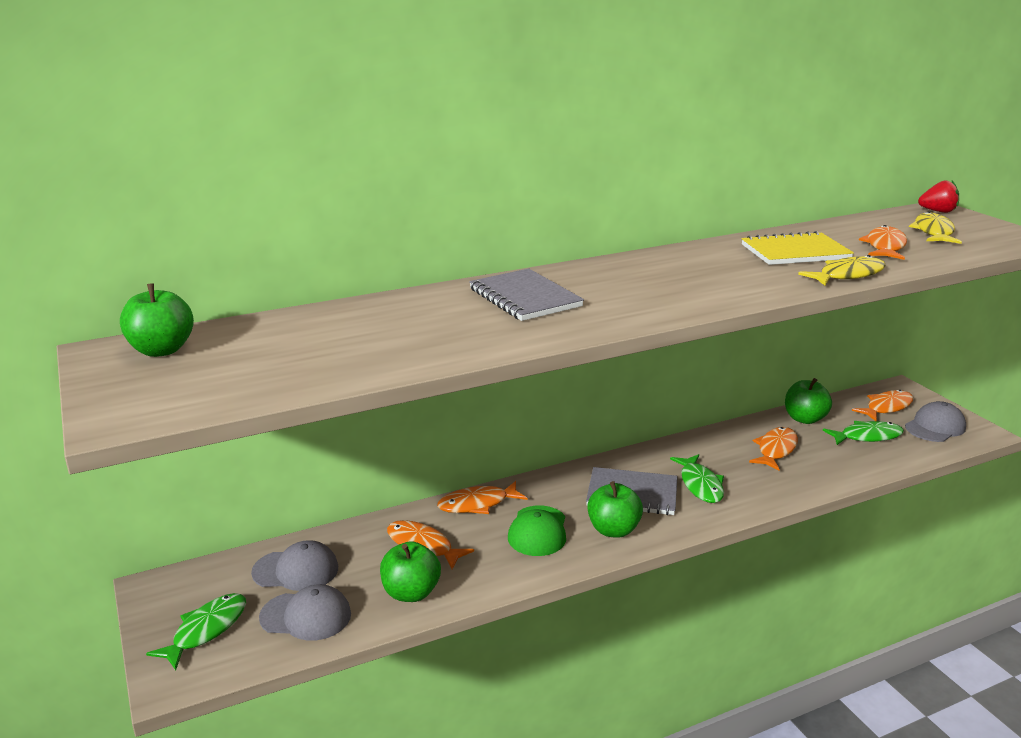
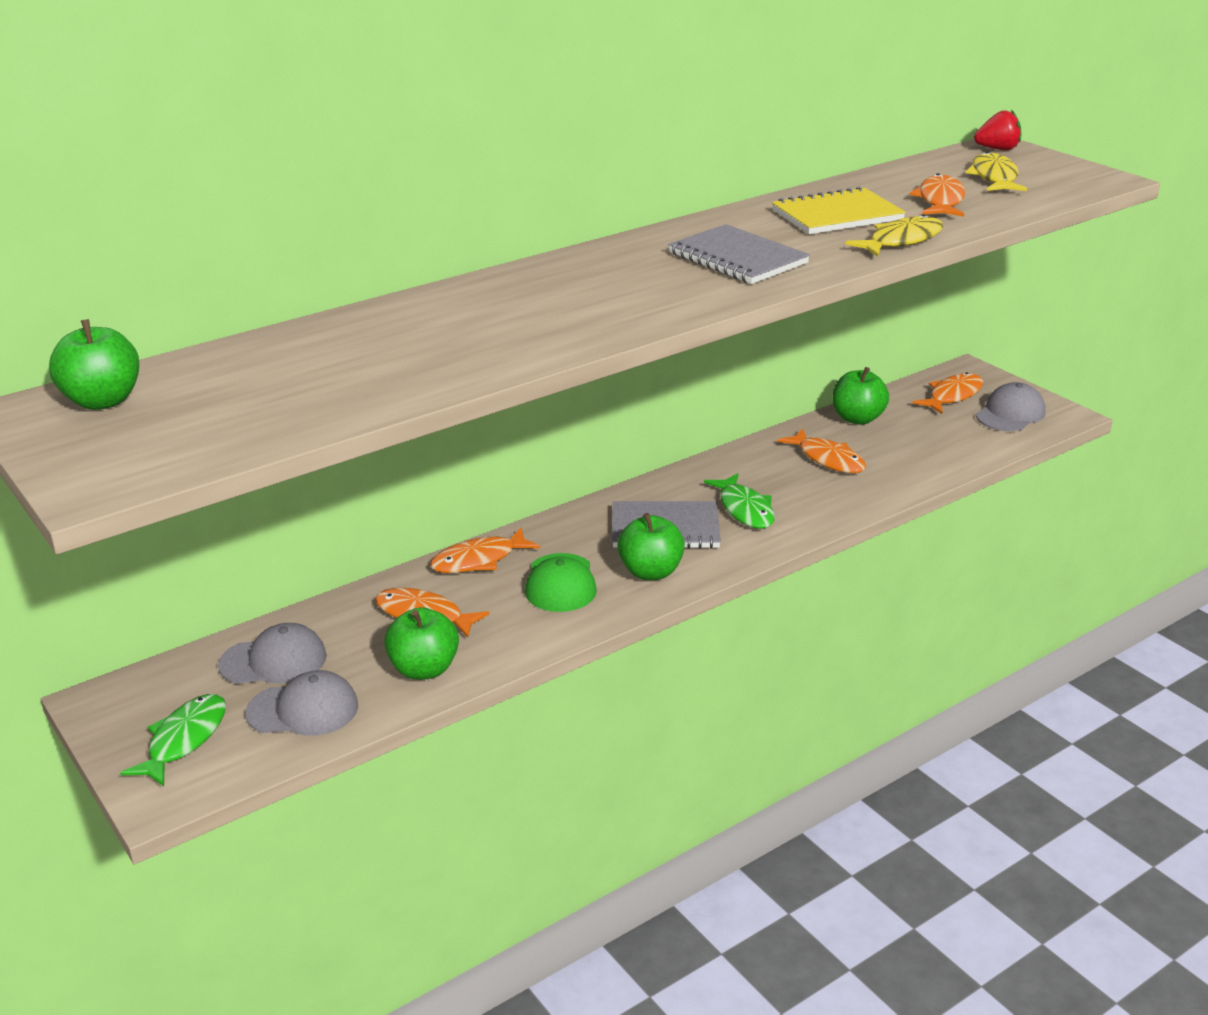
camera: 10 degrees left, 5 degrees up
(525, 298) = (528, 299): grey notebook -> grey notebook (737, 258)
(775, 450) = (828, 459): orange fish -> orange fish turned 120 degrees clockwise
(867, 436) = (933, 433): green fish -> none

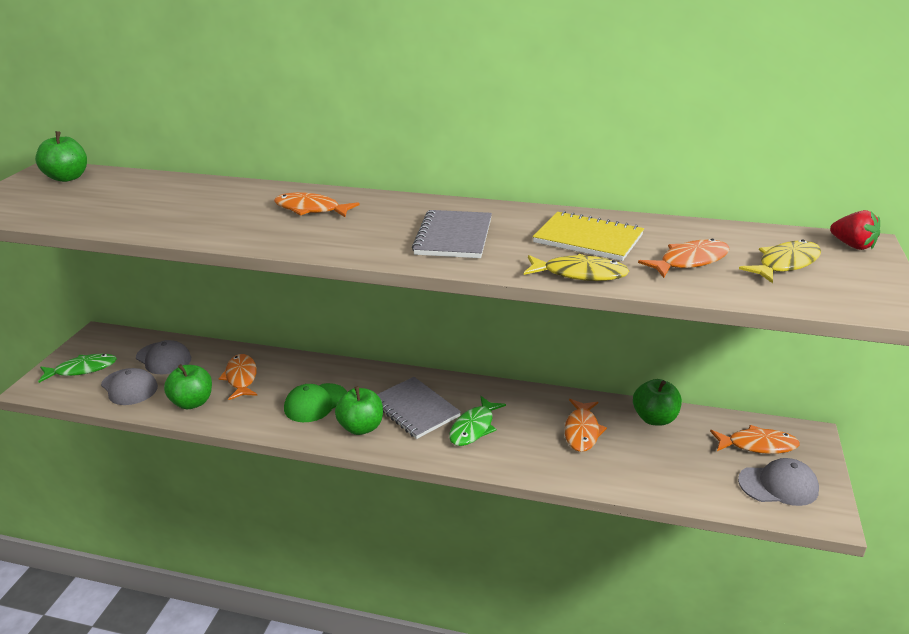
camera: 50 degrees right, 0 degrees up
(479, 560) = (311, 367): orange fish -> orange fish (311, 209)

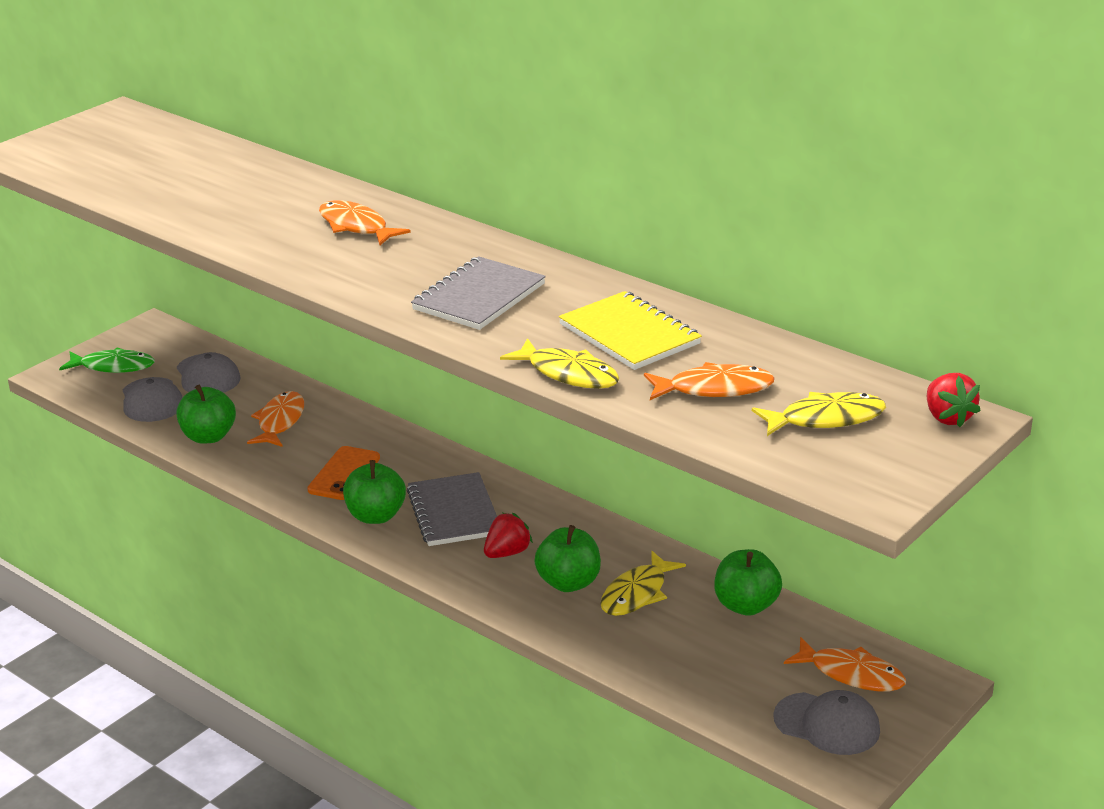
camera: 25 degrees right, 0 degrees up
(67, 178) = (132, 128): green apple -> green apple (568, 583)
(315, 403) = (344, 474): green cap -> orange phone
(474, 428) = (507, 553): green fish -> red strawberry
(582, 431) = (637, 593): orange fish -> yellow fish

